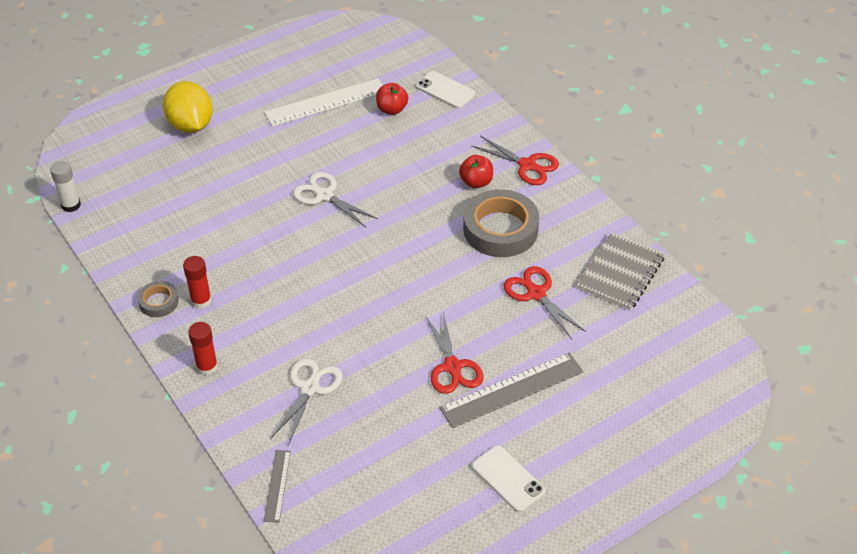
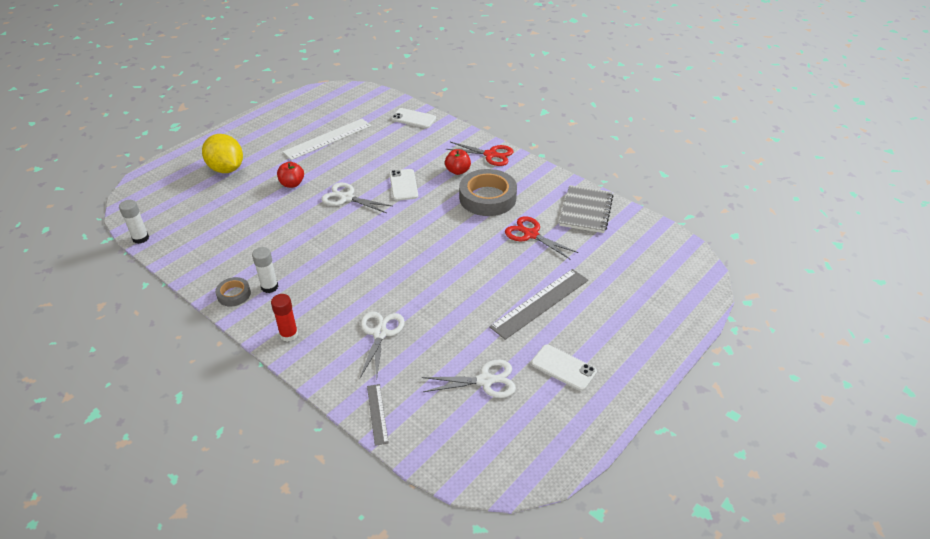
camera: 15 degrees left, 5 degrees down
(201, 301) = (269, 287): red glue stick -> white glue stick
(392, 109) = (378, 136): red apple -> red apple (292, 184)
(400, 190) = (403, 185): none -> white phone
(411, 474) = (485, 381): none -> white scissors
(452, 367) = (488, 296): red scissors -> none

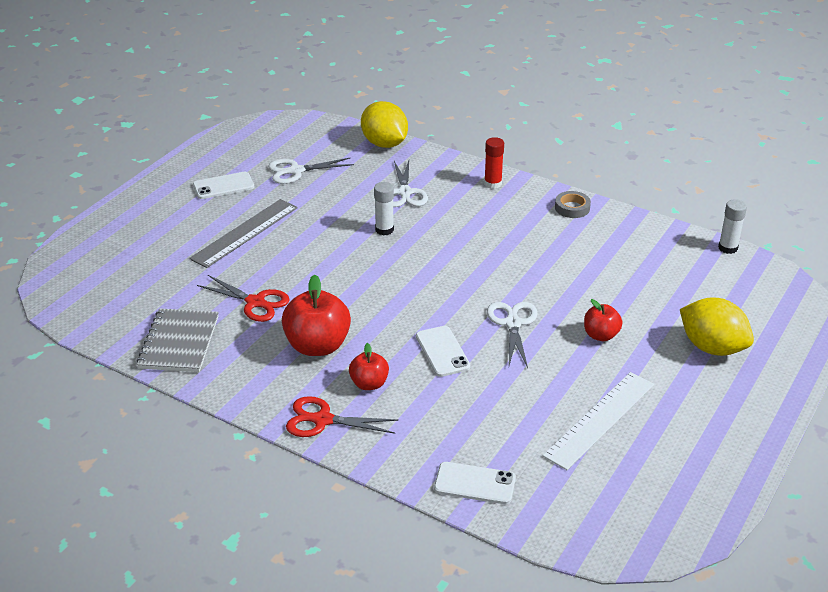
camera: 170 degrees right, 5 degrees down
(269, 287) = (540, 218): white glue stick -> white glue stick (384, 230)
(346, 198) = (512, 324): white scissors -> white scissors turned 105 degrees counterclockwise
(377, 414) = (384, 144): grey ruler -> yellow lemon
(487, 198) = (317, 346): grey tape -> red apple
(563, 367) = (223, 186): white phone -> white phone turned 45 degrees counterclockwise

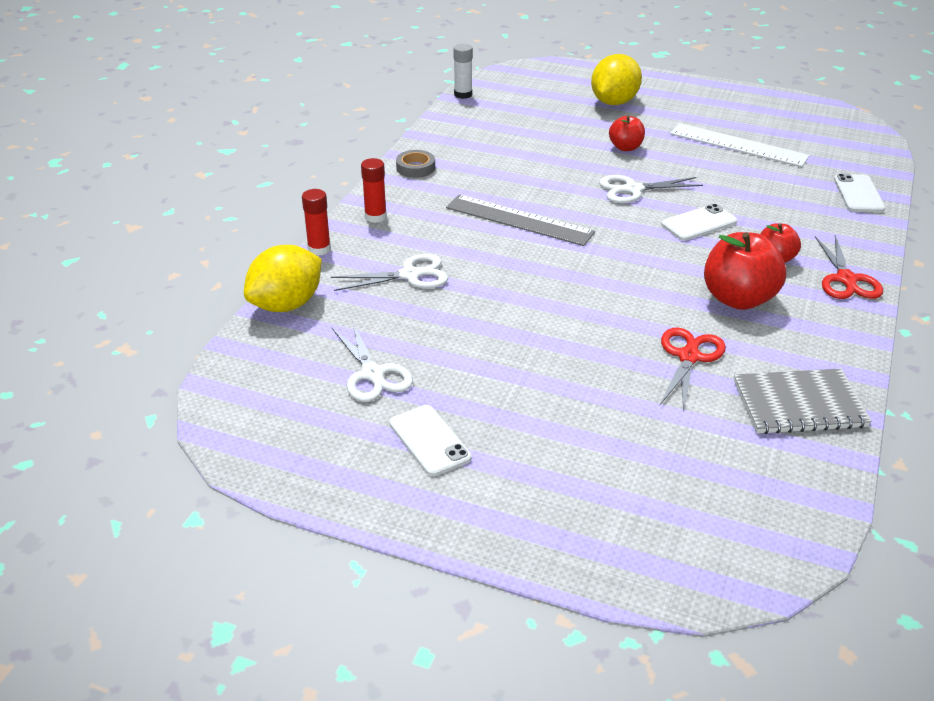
camera: 100 degrees left, 0 degrees up
(245, 233) = (545, 394): grey ruler -> grey ruler (519, 220)
(384, 230) = (497, 281): white glue stick -> none
(451, 158) = (319, 249): none -> red glue stick

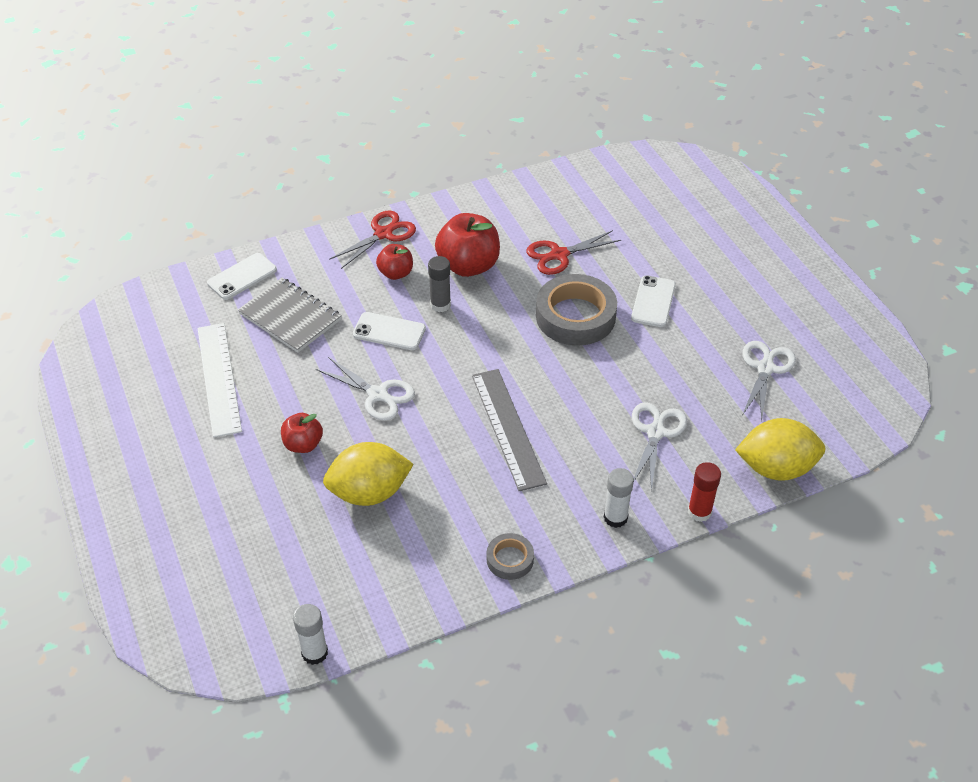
camera: 135 degrees left, 10 degrees up
(375, 217) = (615, 517): red glue stick -> white glue stick
(410, 275) = (655, 432): white scissors -> white scissors turned 75 degrees clockwise
(429, 440) = (772, 305): white phone -> white phone (653, 301)
(590, 315) = (575, 316): none -> grey tape
(614, 102) = (206, 513): yellow lemon -> yellow lemon (369, 492)
(701, 259) = (440, 305): none -> grey glue stick
(799, 404) = (545, 198): grey notebook -> grey notebook (290, 317)

